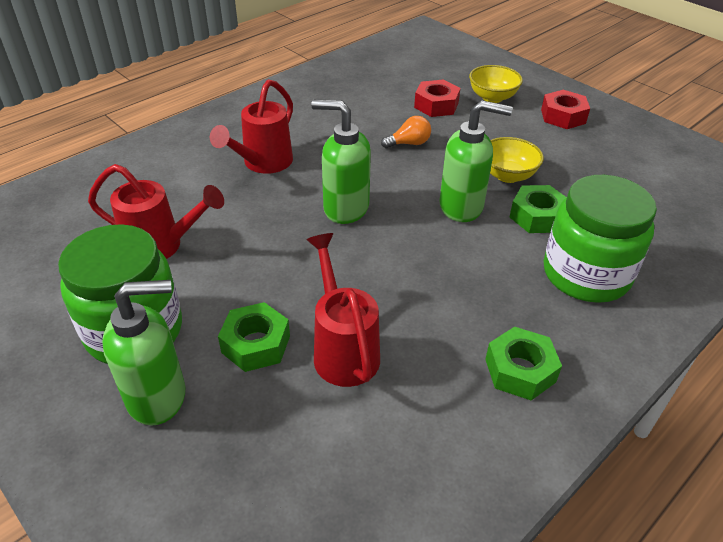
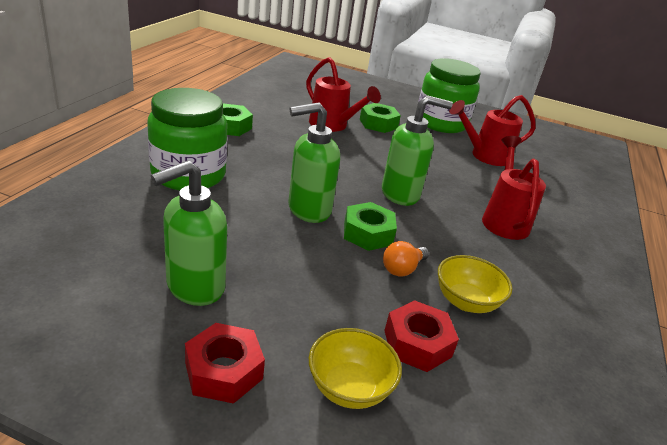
camera: 150 degrees right, 10 degrees down
(158, 396) = (400, 106): green soap dispenser -> green soap dispenser (194, 287)
(507, 175) = (277, 249): yellow bowl -> yellow bowl (466, 301)
(537, 216) = (236, 212): green nut -> green nut (368, 233)

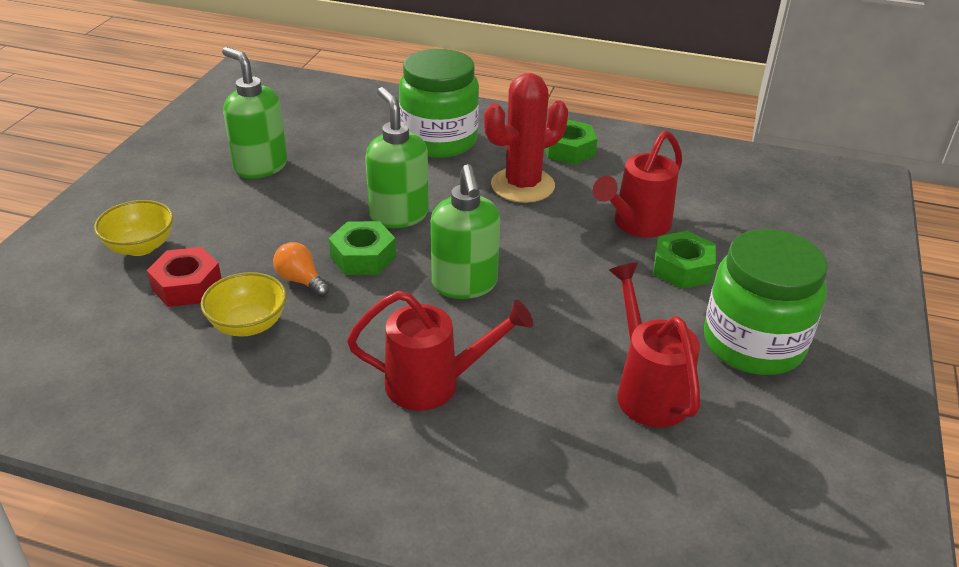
camera: 90 degrees right, 5 degrees up
(224, 371) = (166, 190): red nut -> none
(275, 152) = (522, 185): none -> red cactus

